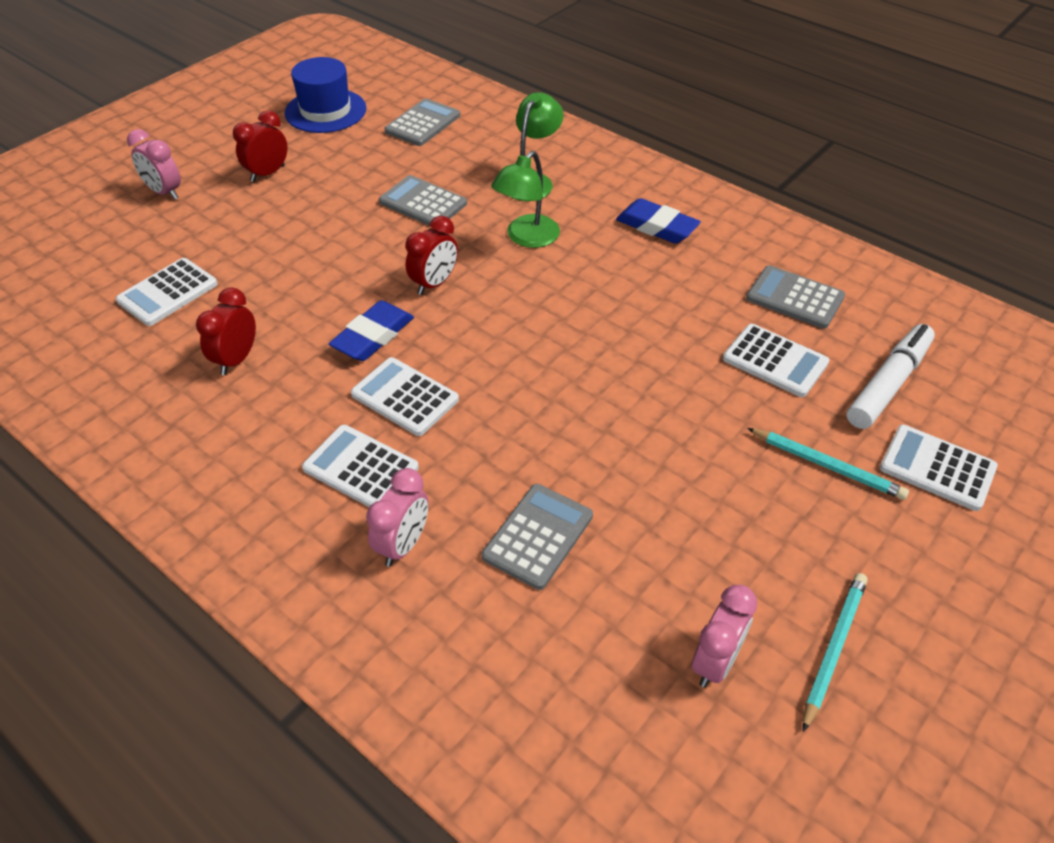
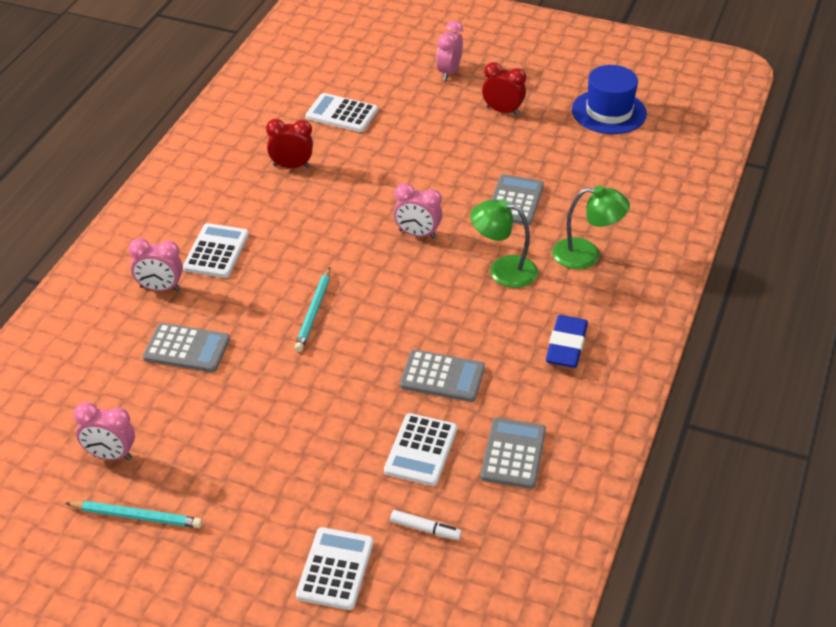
camera: 70 degrees right, 5 degrees down
(373, 336) = (343, 220): blue eraser -> none
(405, 397) = (289, 253): white calculator -> none
(422, 123) = (629, 169): grey calculator -> grey calculator (442, 377)
(434, 284) = (417, 234): red clock -> pink clock
(827, 466) = (310, 497): turquoise pencil -> turquoise pencil (313, 312)
(887, 384) = (425, 529): white marker -> white marker, size x0.51

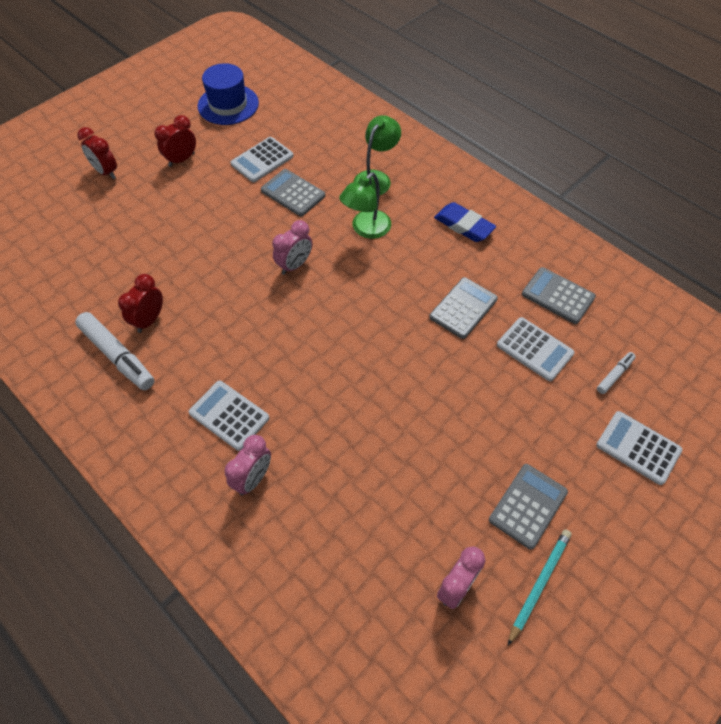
camera: 65 degrees left, 15 degrees up
(187, 348) = (346, 479): grey calculator -> grey calculator (528, 506)
(242, 163) = (117, 355): none -> white marker
(313, 312) = (349, 367): turquoise pencil -> none
(342, 114) = (104, 260): white calculator -> white calculator (262, 160)
(449, 72) = (106, 172): pink clock -> red clock

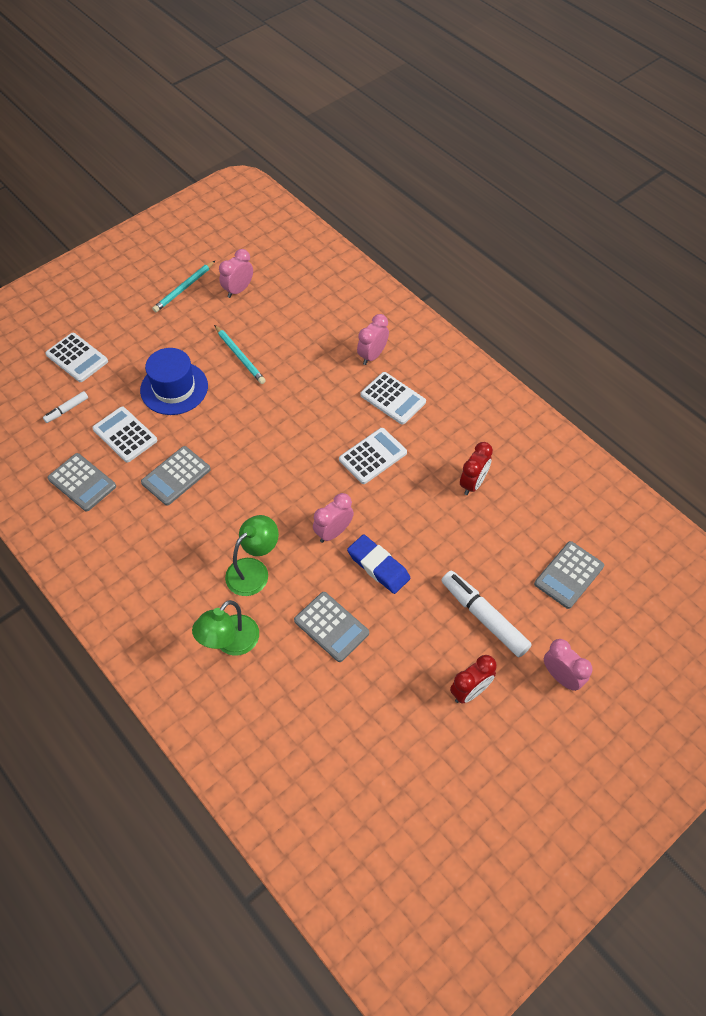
camera: 175 degrees left, 0 degrees up
(106, 172) = (561, 677): red clock -> pink clock
(117, 355) = (495, 452): white marker -> white marker (484, 617)
(228, 105) = (417, 795): blue hat -> blue hat (174, 388)
(262, 160) = (368, 683): white calculator -> white calculator (372, 456)
(428, 465) = (240, 356): none -> turquoise pencil
(464, 225) = (147, 568): blue eraser -> blue eraser (378, 566)
(528, 506) = (175, 328): grey calculator -> grey calculator (569, 575)

